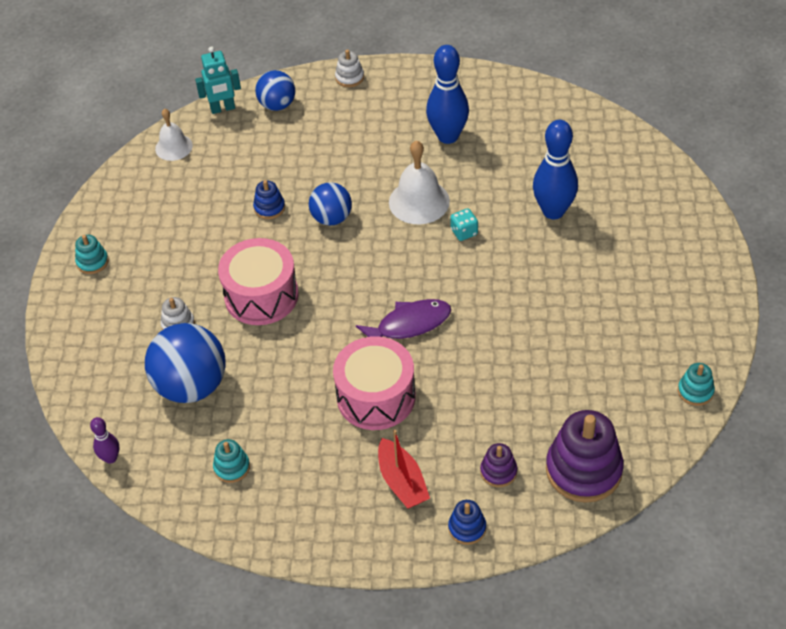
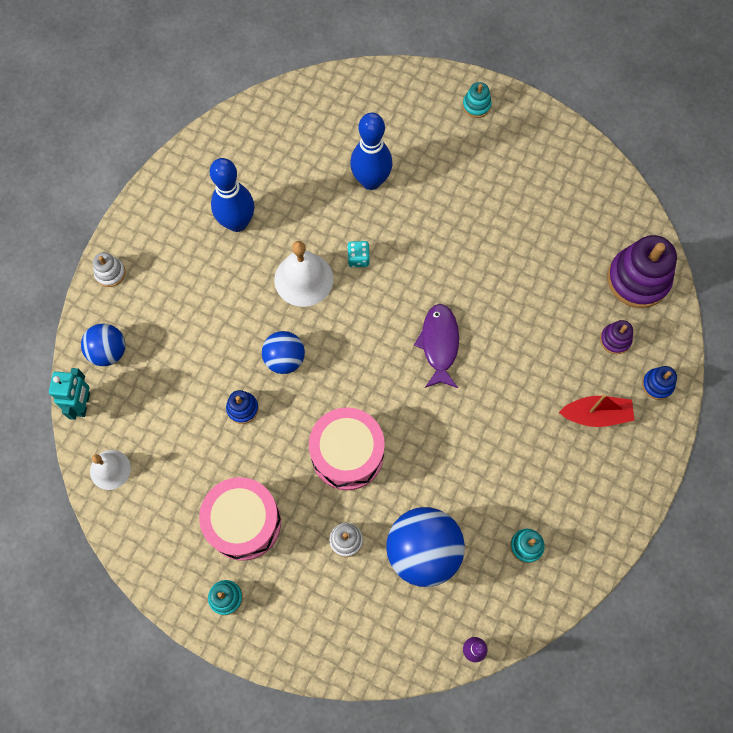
camera: 70 degrees left, 20 degrees up
(376, 397) = (503, 401): pink drum -> pink drum (244, 523)
(695, 391) = (599, 170): turquoise stacking toy -> turquoise stacking toy (476, 106)

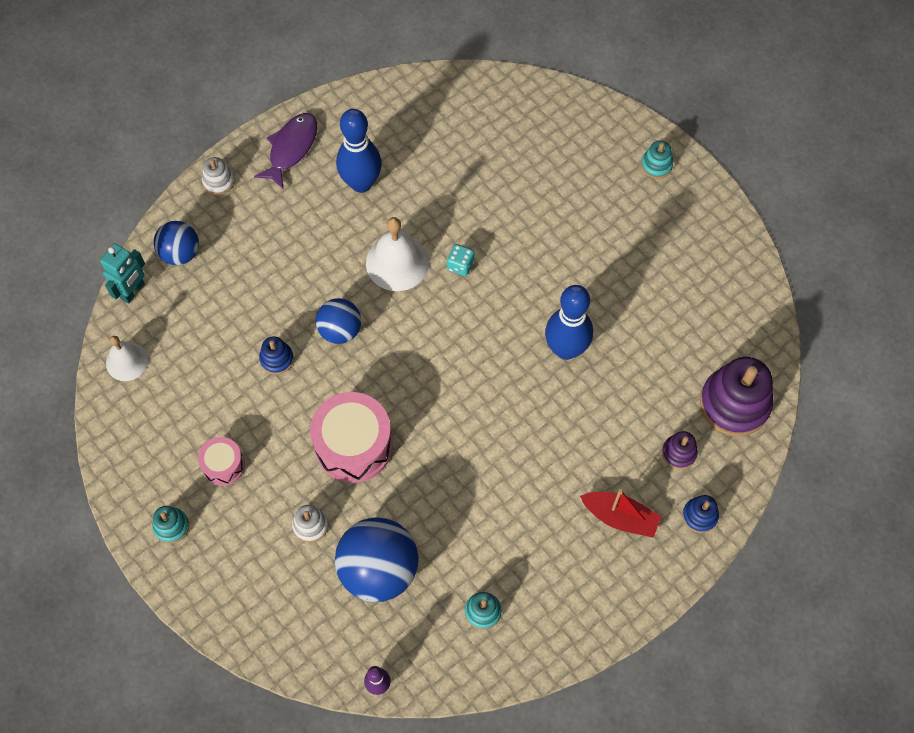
camera: 25 degrees right, 5 degrees down
(244, 523) = (223, 465): pink drum -> pink drum, size x0.54
(371, 181) = (511, 196): blue bowling pin -> blue bowling pin (566, 349)
(439, 344) = (497, 381): purple fish -> purple fish (291, 149)

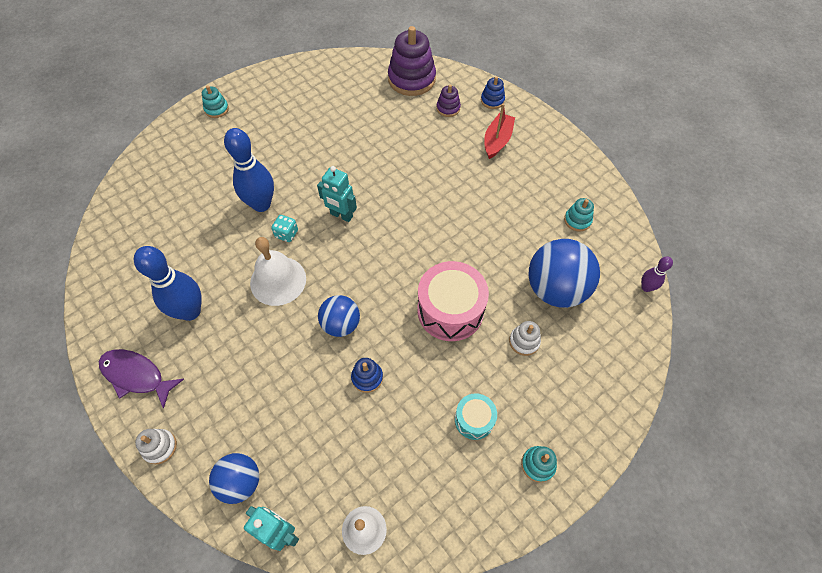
camera: 90 degrees left, 5 degrees down
(223, 465) = (474, 419): pink drum -> turquoise drum
(488, 323) = (341, 215): none -> turquoise robot
(566, 349) = (367, 167): blue bowling pin -> blue bowling pin (261, 204)

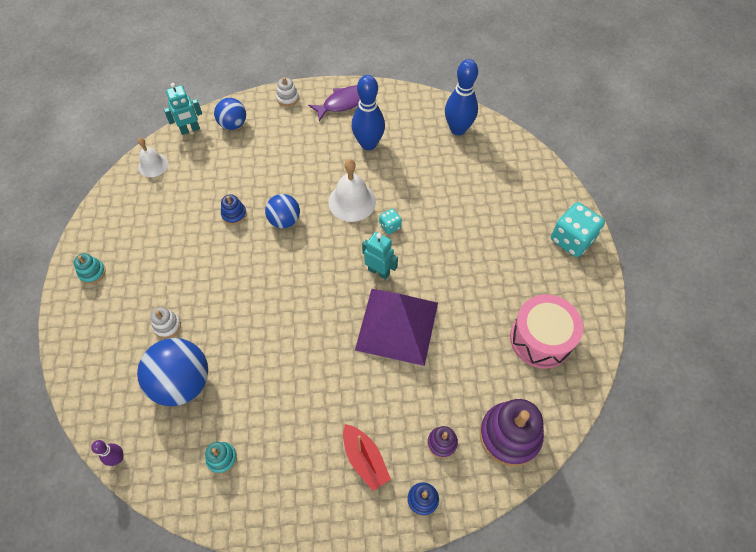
camera: 125 degrees right, 0 degrees up
(216, 109) = (572, 240): turquoise stacking toy -> turquoise dice
(261, 204) = (433, 223): blue bowling pin -> blue bowling pin (458, 129)
(341, 215) = (379, 271): turquoise robot -> turquoise robot turned 60 degrees clockwise
(382, 176) = (397, 325): none -> purple pyramid
(450, 310) = (234, 294): pink drum -> pink drum (541, 339)
(474, 419) = (151, 256): turquoise drum -> none

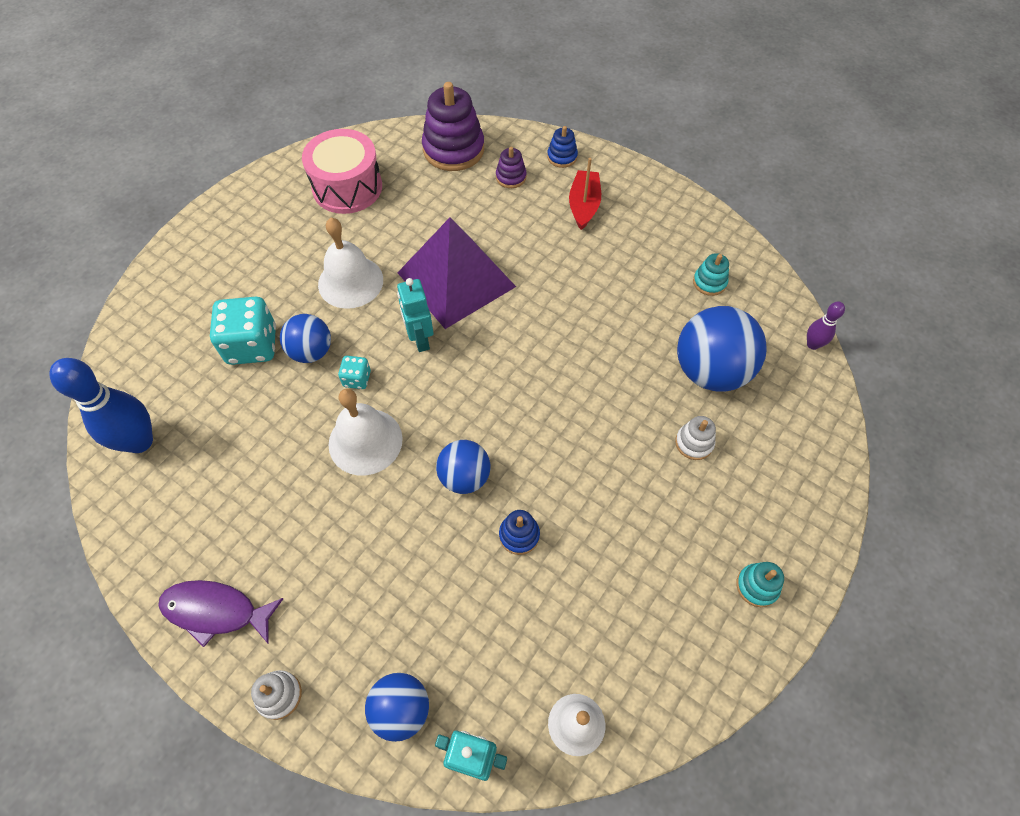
camera: 140 degrees left, 0 degrees up
(368, 144) = (261, 509): blue bowling pin -> none
(431, 222) = (311, 351): none -> blue ball
(458, 275) = (350, 282): none -> white bell
(572, 240) = (209, 237): turquoise dice -> turquoise dice (252, 345)

